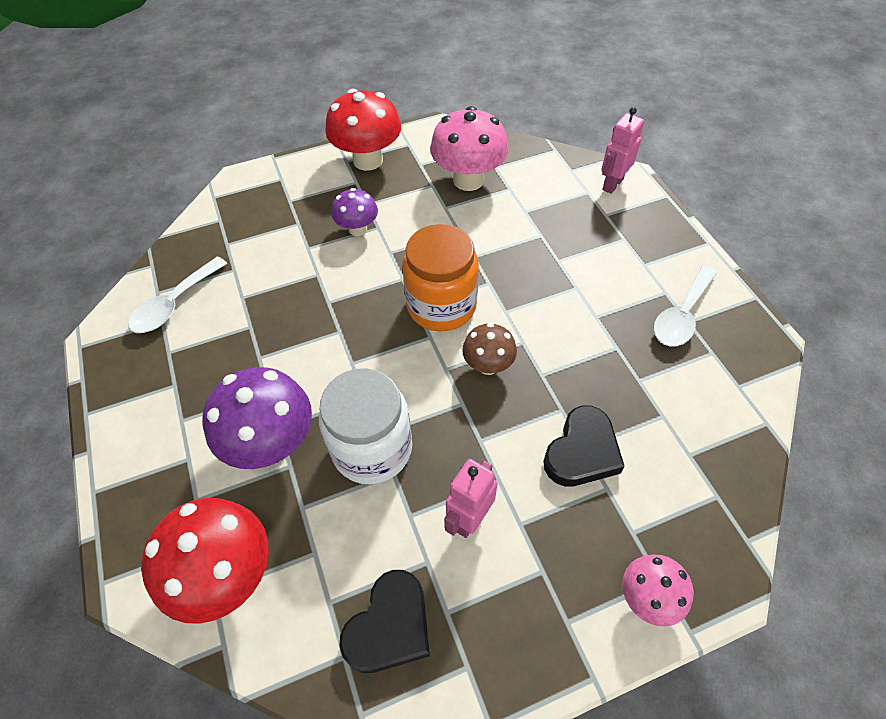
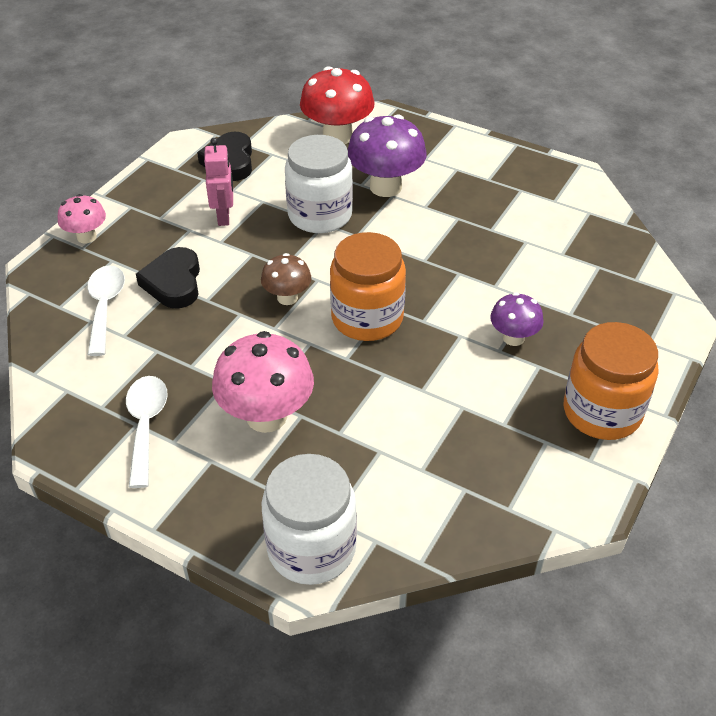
camera: 140 degrees right, 10 degrees down
(174, 304) = (564, 212): white spoon -> white spoon (105, 307)
(368, 160) = (602, 412): red mushroom -> orange jar
(468, 180) = (474, 452): pink mushroom -> pink mushroom (266, 416)
(612, 184) = (311, 548): pink robot -> white jar

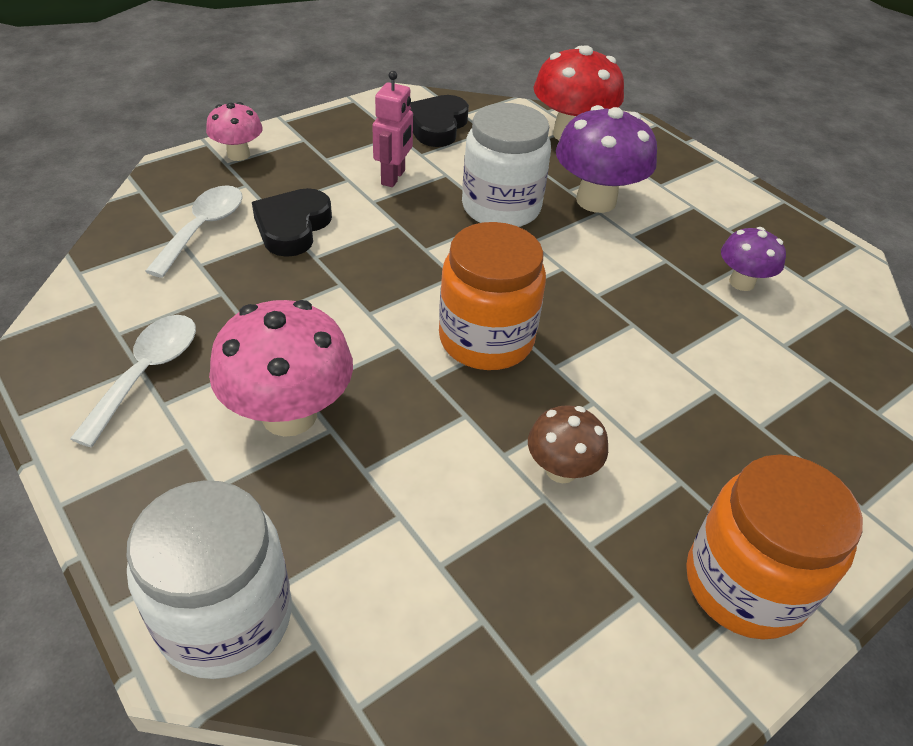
camera: 20 degrees right, 0 degrees up
(287, 298) = (406, 284): brown mushroom -> brown mushroom (561, 470)
(513, 338) = (664, 430): purple mushroom -> purple mushroom (741, 282)

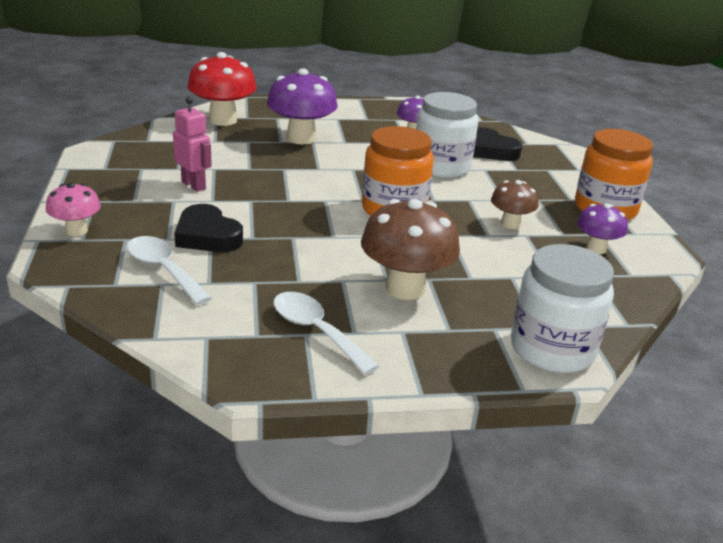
camera: 60 degrees left, 15 degrees down
(289, 414) = (405, 288): pink mushroom -> brown mushroom
(436, 126) = (150, 153): black heart -> black heart (490, 150)
(501, 207) = (273, 165): white jar -> white jar (441, 167)
(579, 604) = (596, 248): none -> purple mushroom

